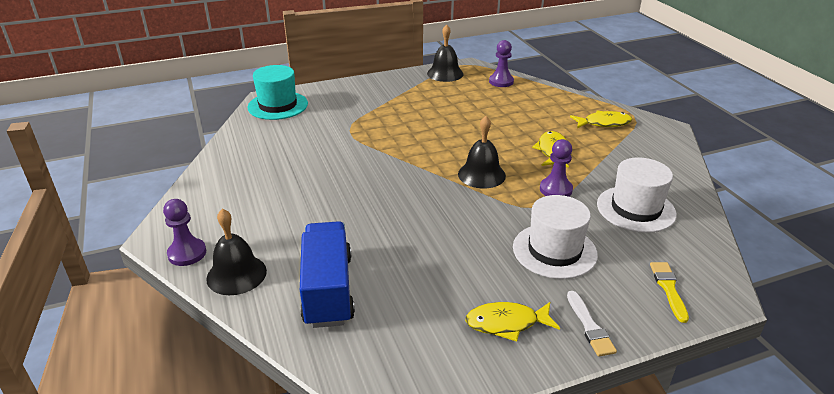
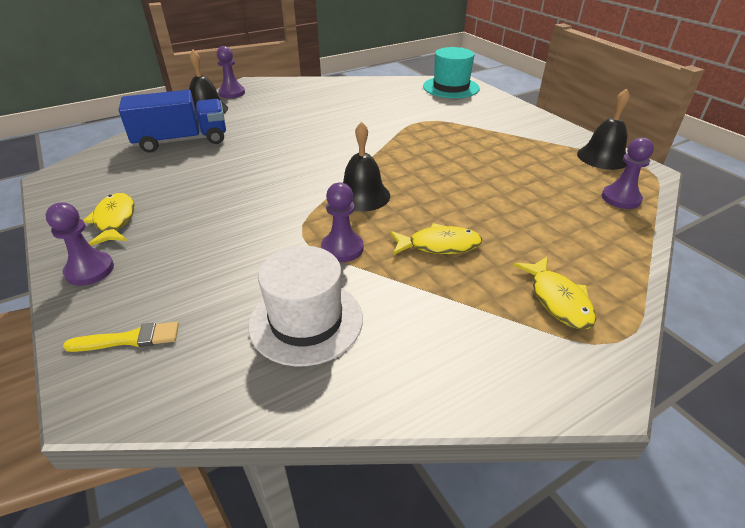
camera: 80 degrees right, 5 degrees up
(554, 251) = (217, 247): white hat -> none
(590, 326) = (90, 270): white brush -> purple pawn

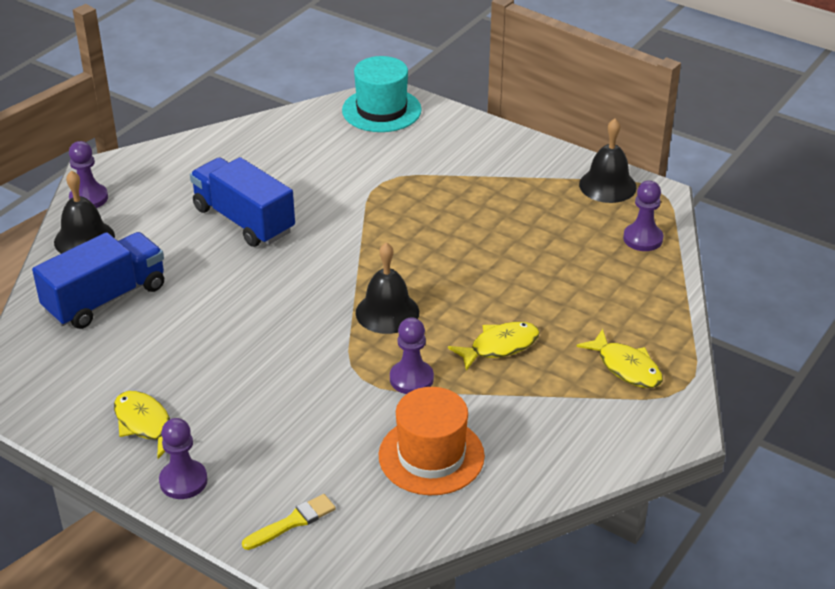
camera: 25 degrees left, 0 degrees up
(306, 321) = (431, 456): white hat -> orange hat
(311, 121) = (244, 220): none -> blue truck

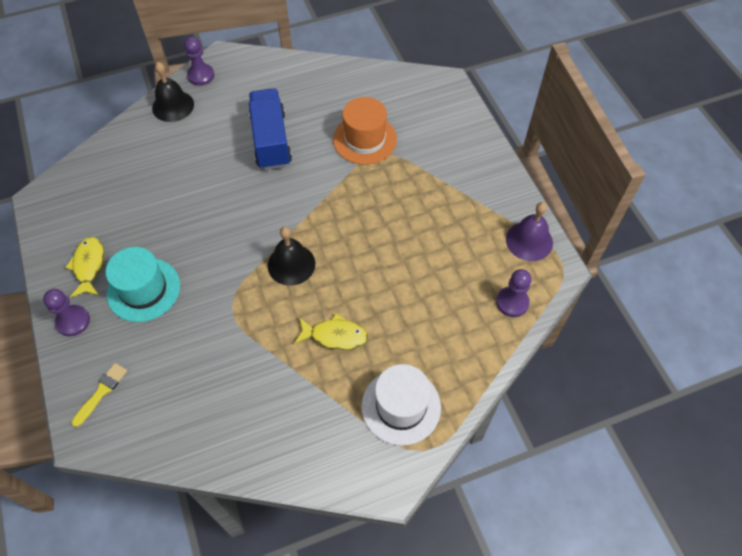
camera: 35 degrees right, 20 degrees up
(105, 299) = (146, 158): blue truck -> none
(292, 522) = (101, 392): yellow brush -> yellow brush turned 60 degrees counterclockwise
(381, 110) = (431, 93): turquoise hat -> turquoise hat (143, 289)
(411, 379) = (259, 327): purple pawn -> none
(431, 456) = (218, 396): orange hat -> orange hat (364, 139)
(607, 185) = (529, 241): black bell -> purple bell
(626, 367) = (401, 406): yellow fish -> white hat

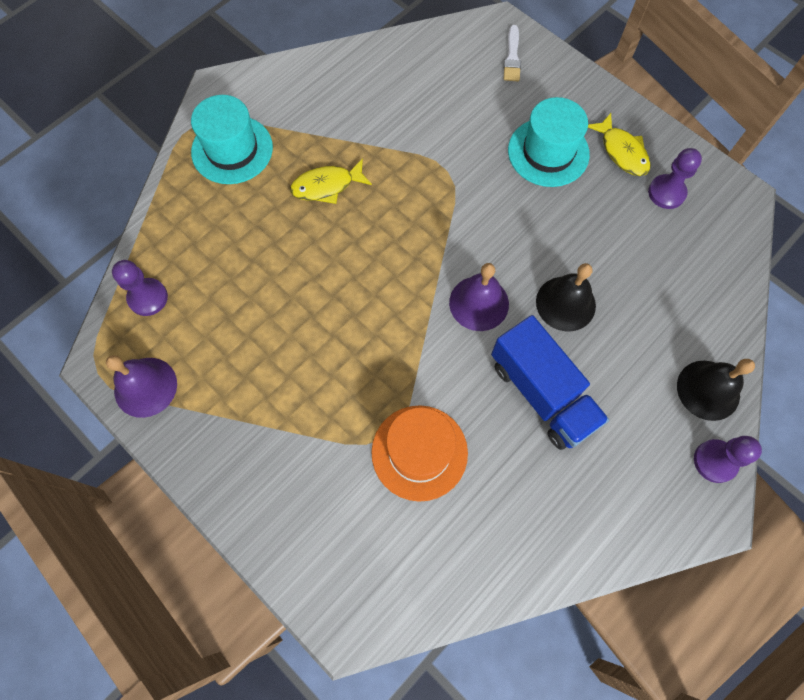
camera: 155 degrees right, 10 degrees up
(73, 321) = (589, 99): purple pawn -> purple pawn (666, 193)
(101, 392) = (512, 57): yellow brush -> white brush
(274, 204) = (479, 303): none -> purple bell
(291, 264) = (414, 240): black bell -> black bell (565, 303)
(401, 406) = (232, 150): white hat -> turquoise hat

